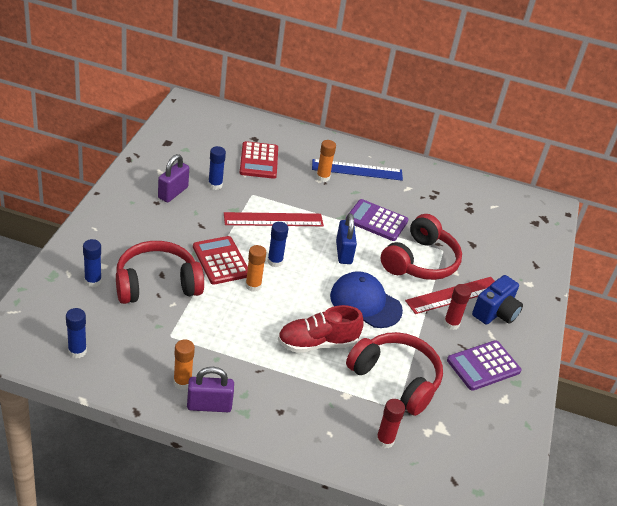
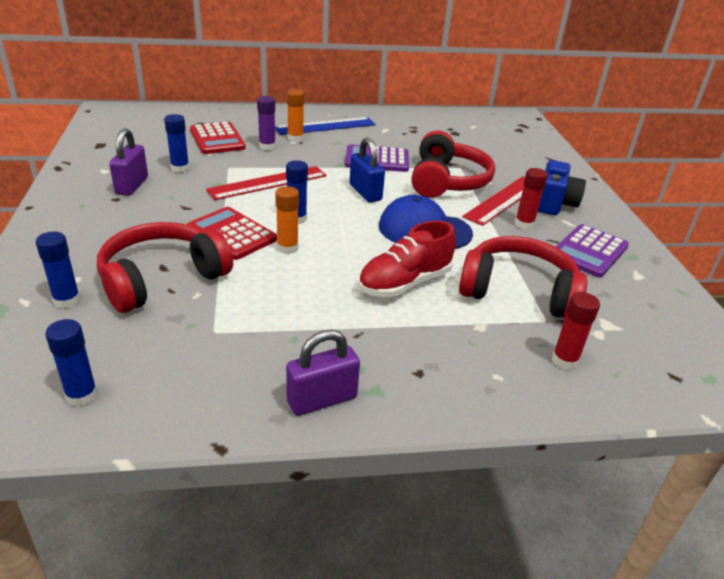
camera: 20 degrees left, 5 degrees down
(182, 382) = (265, 383): orange glue stick -> none
(294, 180) = (267, 146): none -> purple glue stick

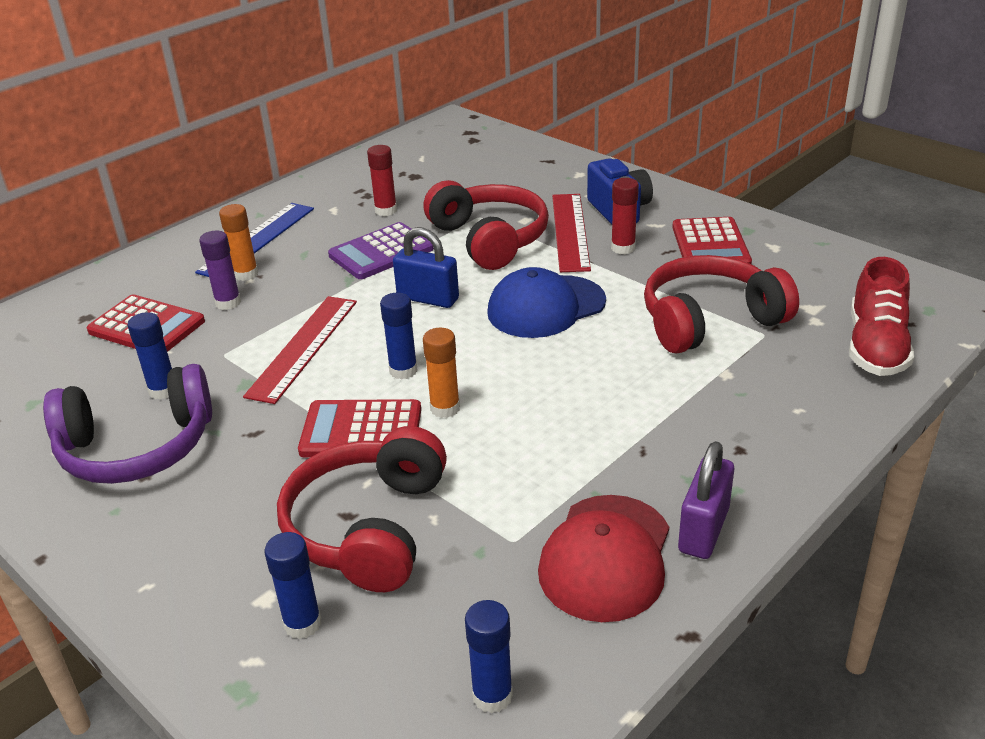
camera: 35 degrees left, 0 degrees up
(132, 185) = (137, 447): purple padlock -> purple headphones
(245, 373) = (606, 557): none -> red cap
(404, 283) = (608, 373): red shoe -> red shoe (875, 347)
(564, 360) = (824, 361): red glue stick -> red glue stick (386, 210)
(589, 251) = (710, 245): purple calculator -> red calculator

